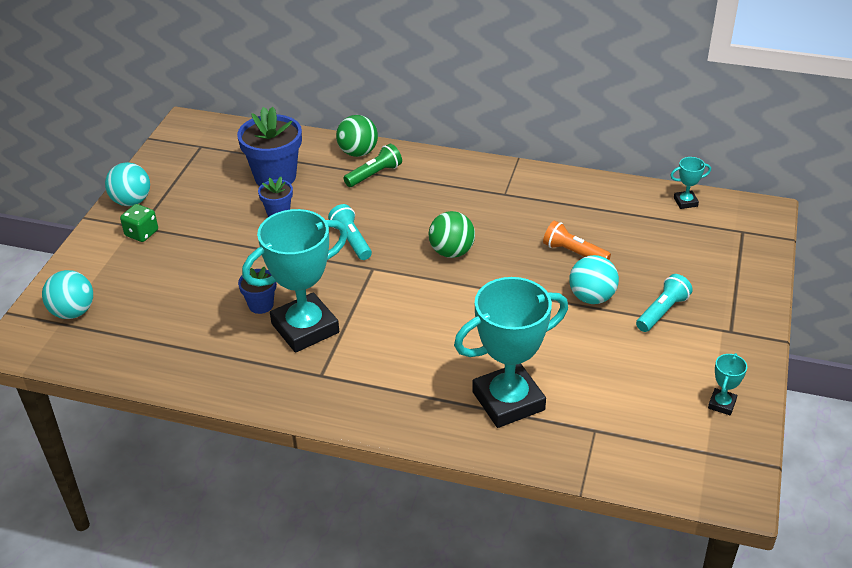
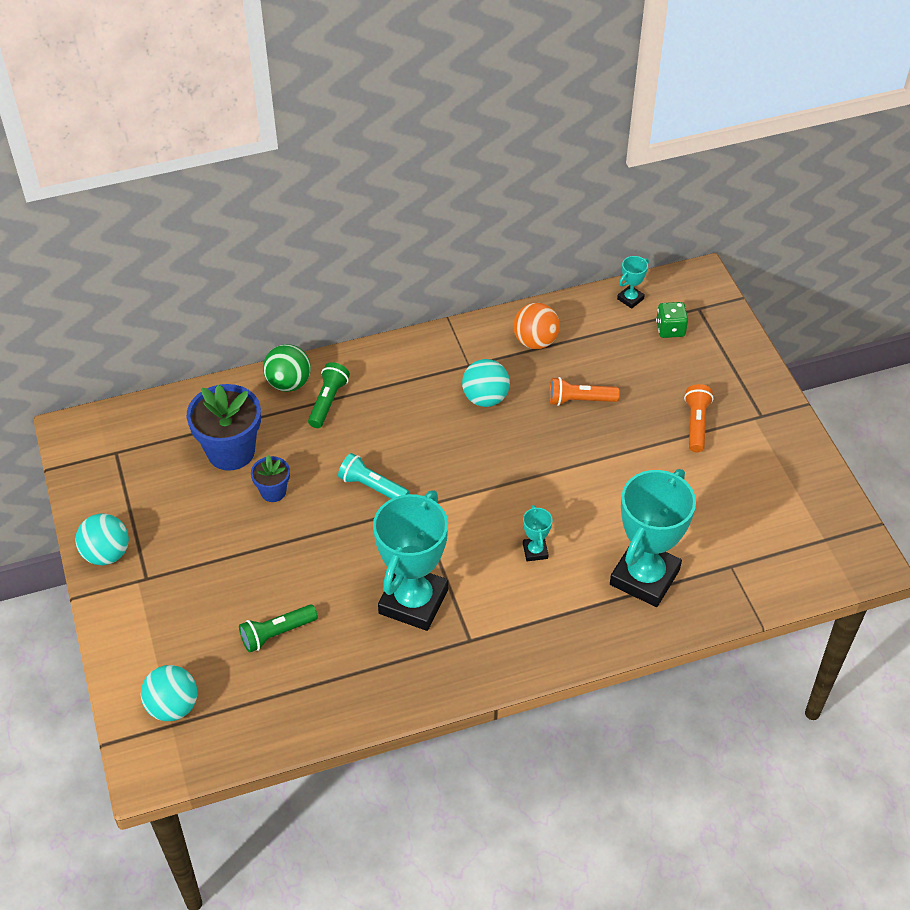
camera: 35 degrees left, 10 degrees up
(141, 233) = (155, 584): green dice -> green dice (670, 329)
(188, 301) = (276, 633): none -> green flashlight
(261, 305) = (350, 600): blue flower pot -> none
(451, 252) = (474, 453): green ball -> none
(574, 199) = (535, 341): none -> orange ball
(591, 297) = (630, 439): turquoise ball -> turquoise ball (485, 398)
(662, 312) = (696, 424): turquoise flashlight -> orange flashlight
(722, 404) = (804, 489): turquoise trophy -> turquoise trophy (535, 551)

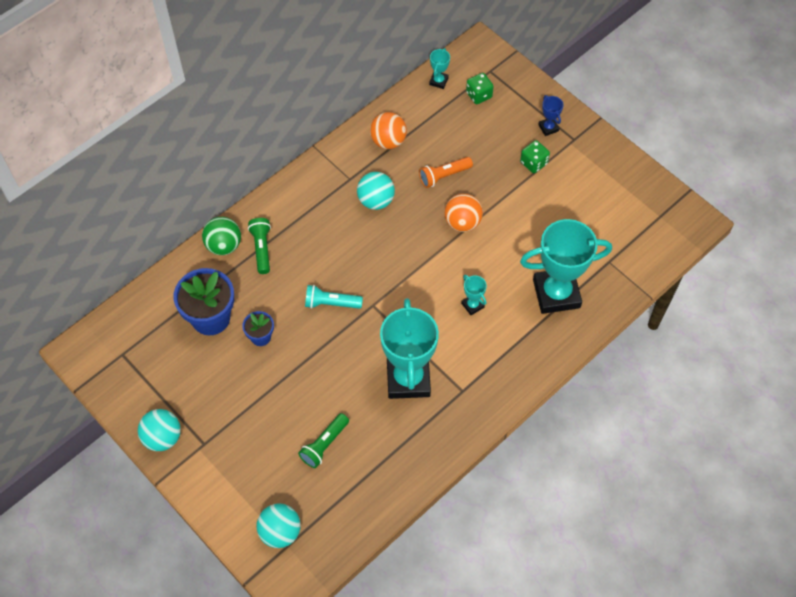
camera: 25 degrees left, 10 degrees up
(573, 457) = (462, 222): none -> orange ball
(644, 577) = (556, 293): turquoise trophy -> turquoise trophy turned 75 degrees clockwise
(696, 424) = (533, 163): orange flashlight -> green dice
(736, 392) = (548, 128): none -> blue trophy

